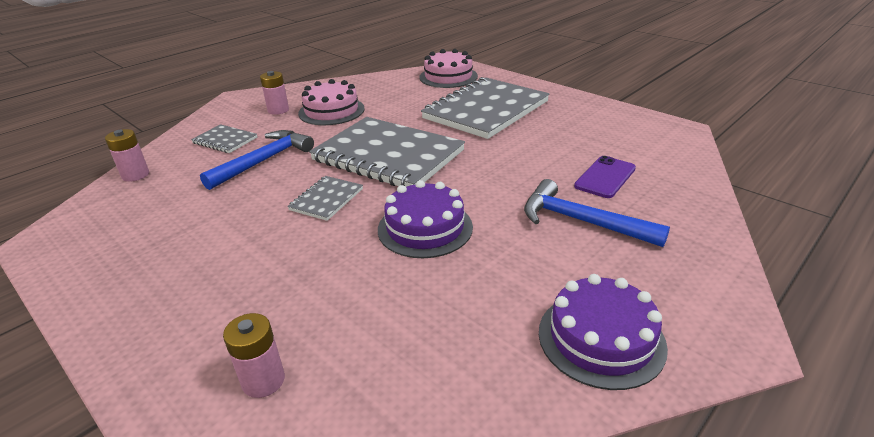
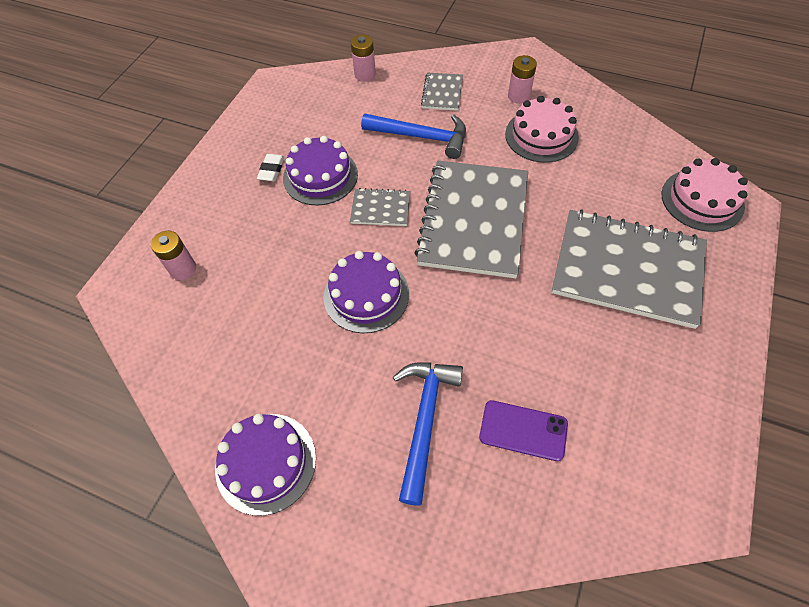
camera: 70 degrees right, 25 degrees up
(185, 265) = (271, 170): none -> white eraser
(239, 229) = (320, 176): none -> purple cake

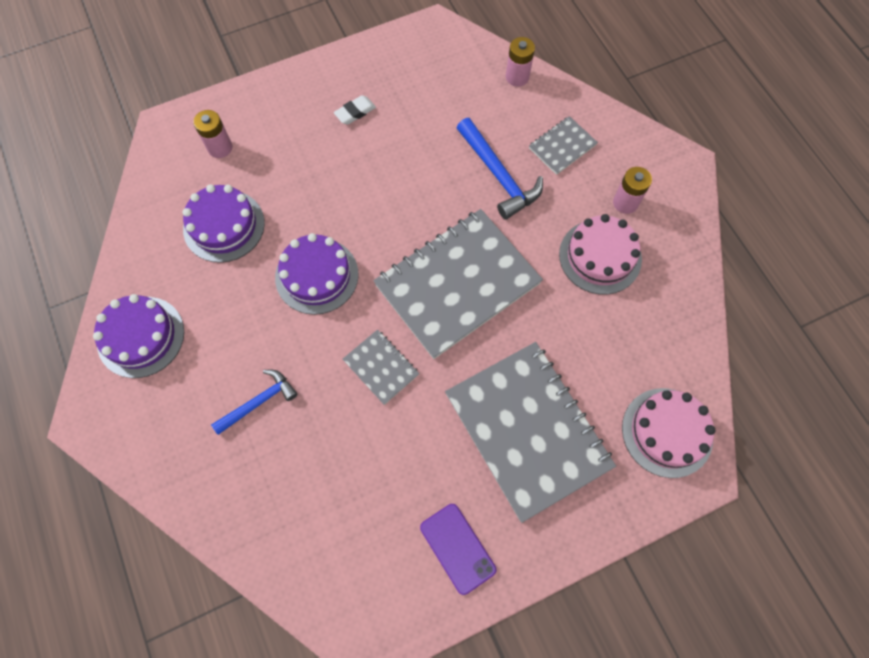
camera: 40 degrees right, 10 degrees up
(320, 176) = (384, 147): purple cake -> purple cake (224, 226)
(380, 209) = (399, 214): grey notebook -> grey notebook (381, 367)
(424, 421) = (258, 402): blue hammer -> blue hammer, size x0.65
(523, 430) = (313, 470): purple phone -> purple phone (457, 548)

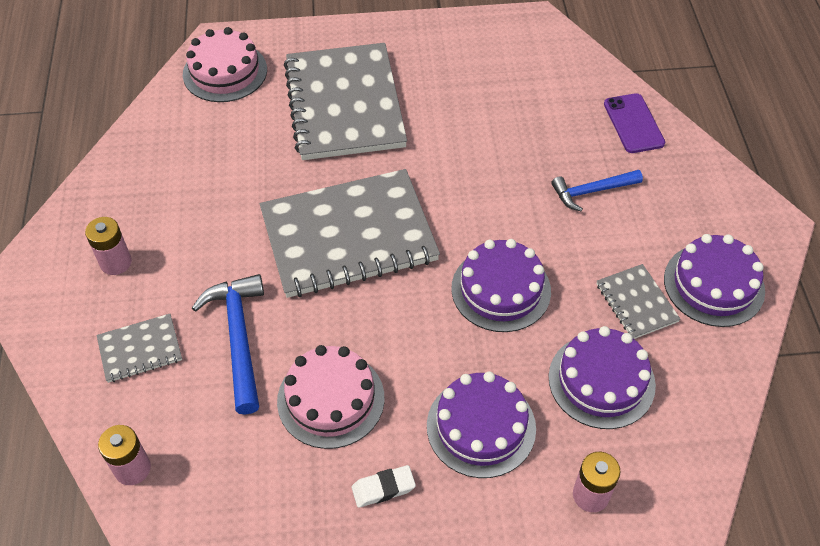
camera: 160 degrees left, 15 degrees down
(303, 168) = (481, 427): none -> purple cake
(381, 367) = (460, 186): grey notebook -> grey notebook (636, 303)
(457, 548) = (443, 50): purple phone -> purple phone (633, 123)
(600, 256) = (183, 218): pink cake -> pink cake (331, 399)

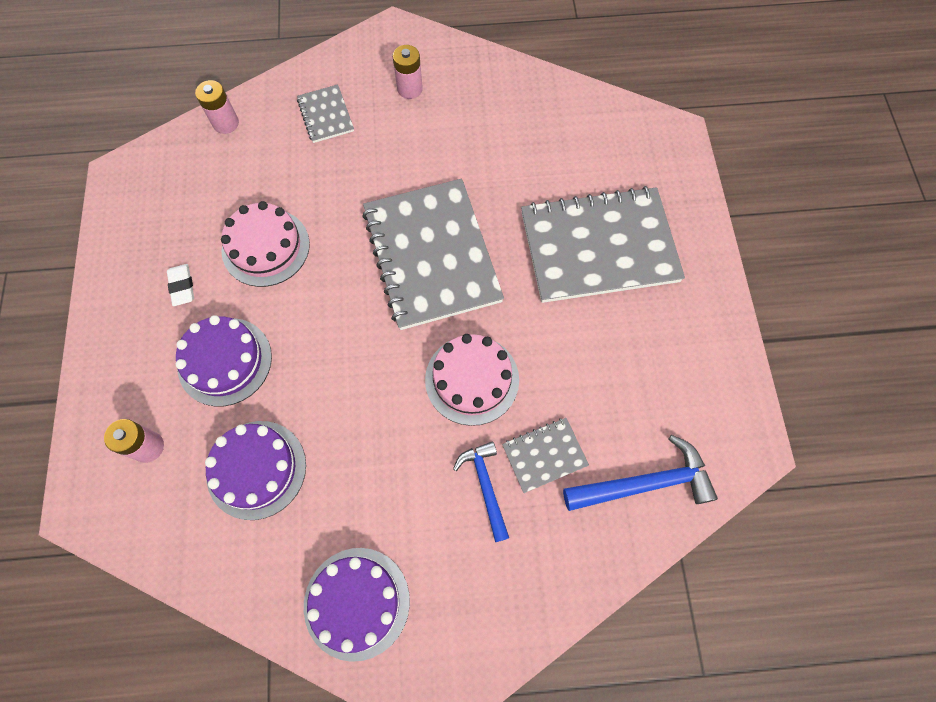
camera: 90 degrees right, 15 degrees up
(225, 72) = (635, 143): pink cake -> pink cake (472, 379)
(238, 338) = (329, 179): blue hammer -> blue hammer (644, 483)
(501, 289) = (364, 385): purple cake -> none
(633, 123) = (588, 547): purple phone -> none
(636, 303) = (339, 515): grey notebook -> grey notebook (544, 455)

